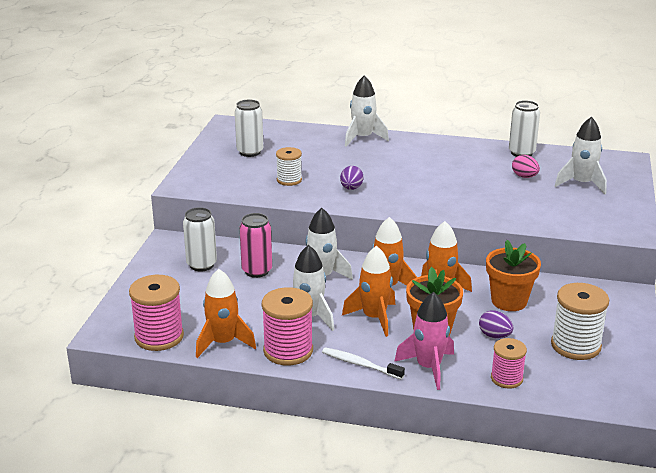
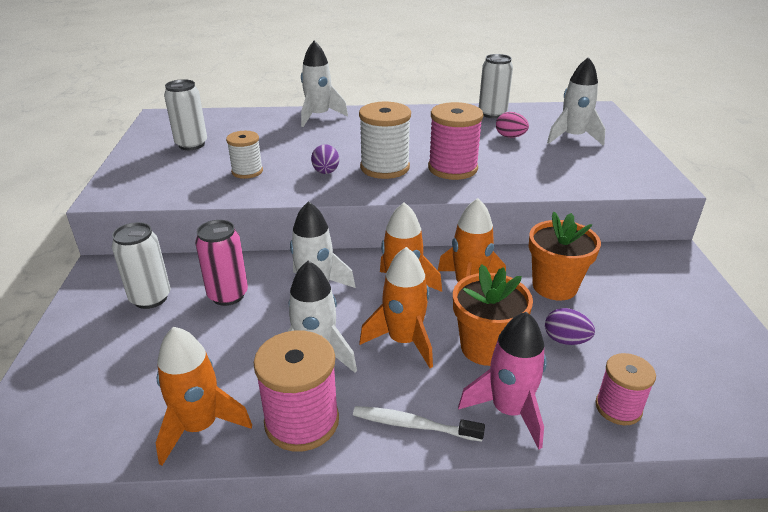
camera: 15 degrees left, 5 degrees up
(159, 337) = (95, 435): pink spool -> pink spool (452, 168)
(575, 345) = (667, 336): white spool -> white spool (385, 167)

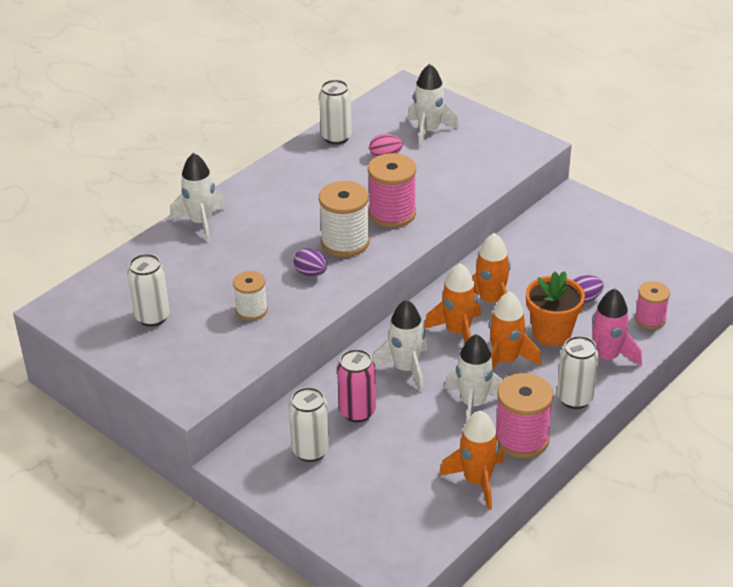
camera: 45 degrees left, 5 degrees up
(413, 425) = (575, 398): white toothbrush -> white can
(554, 286) = (536, 267): orange flower pot -> none

